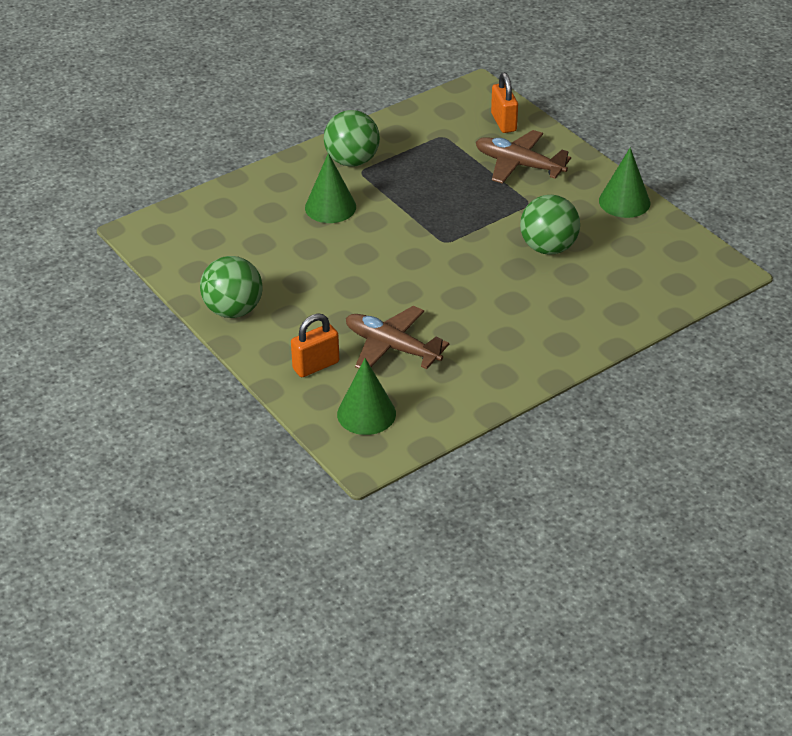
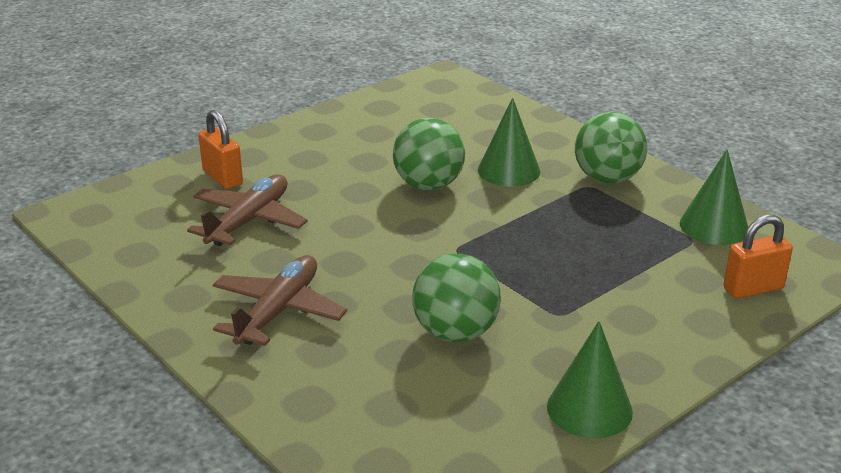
camera: 85 degrees right, 10 degrees down
(233, 310) = (317, 129): green ball -> green ball (428, 185)
(366, 414) = (138, 210): green cone -> green cone (714, 226)
(518, 164) = (650, 304): brown plane -> brown plane (279, 311)

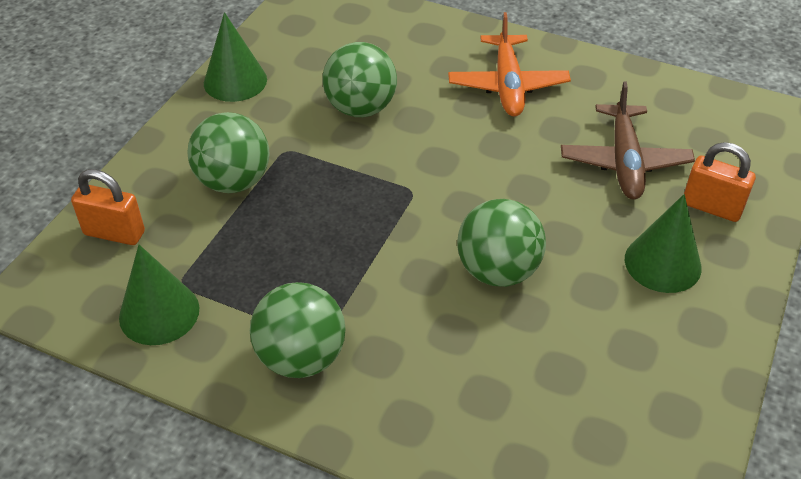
camera: 155 degrees right, 15 degrees up
(279, 311) = (507, 85): brown plane -> orange plane
(509, 170) = (425, 331): green cone -> green cone (662, 263)
(624, 300) = (233, 181): none -> green ball
(753, 288) = (114, 233): orange padlock -> orange padlock turned 60 degrees clockwise

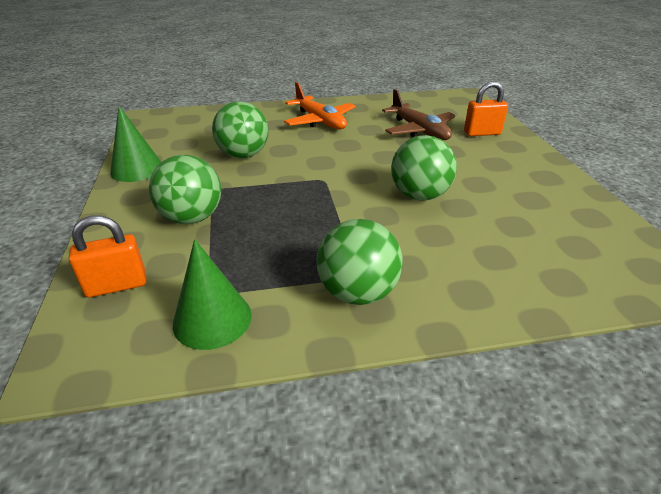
camera: 35 degrees left, 10 degrees down
(662, 263) = (493, 160): green cone -> none

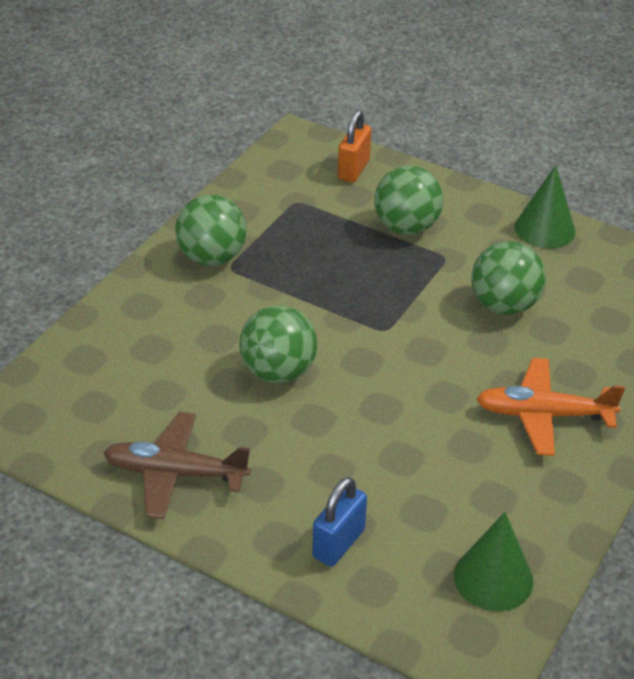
camera: 130 degrees right, 5 degrees up
(212, 319) = (269, 192): green cone -> green cone (493, 578)
(419, 131) = (414, 487): brown plane -> brown plane (175, 473)
(482, 133) = (338, 543): orange padlock -> blue padlock

